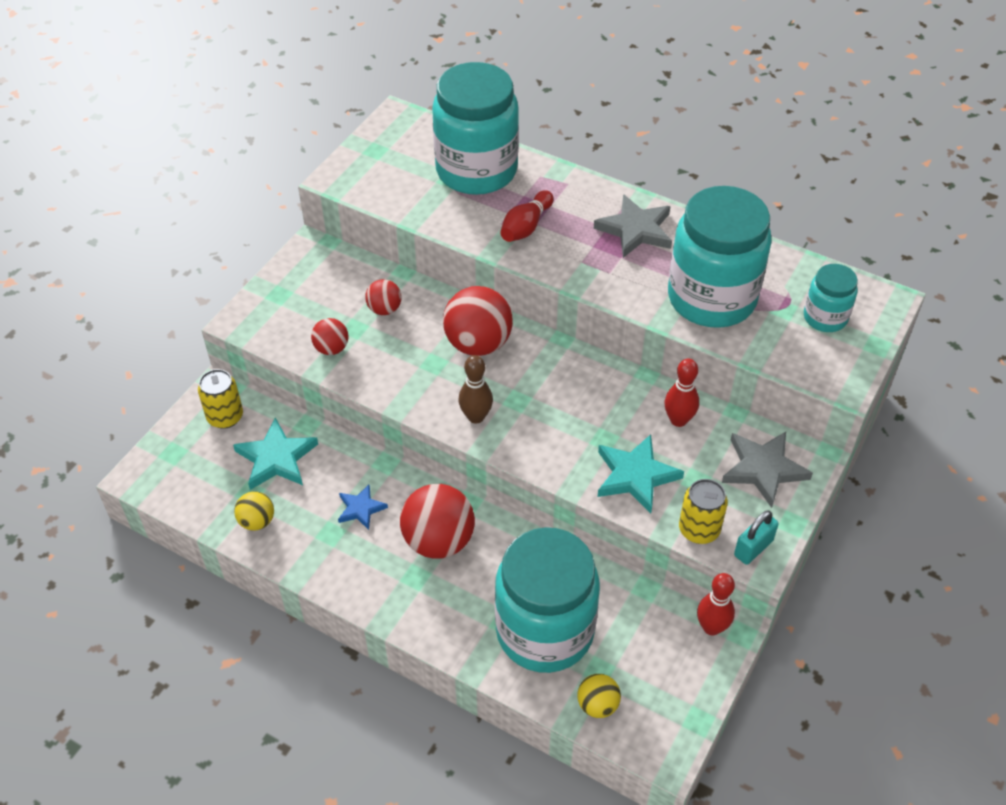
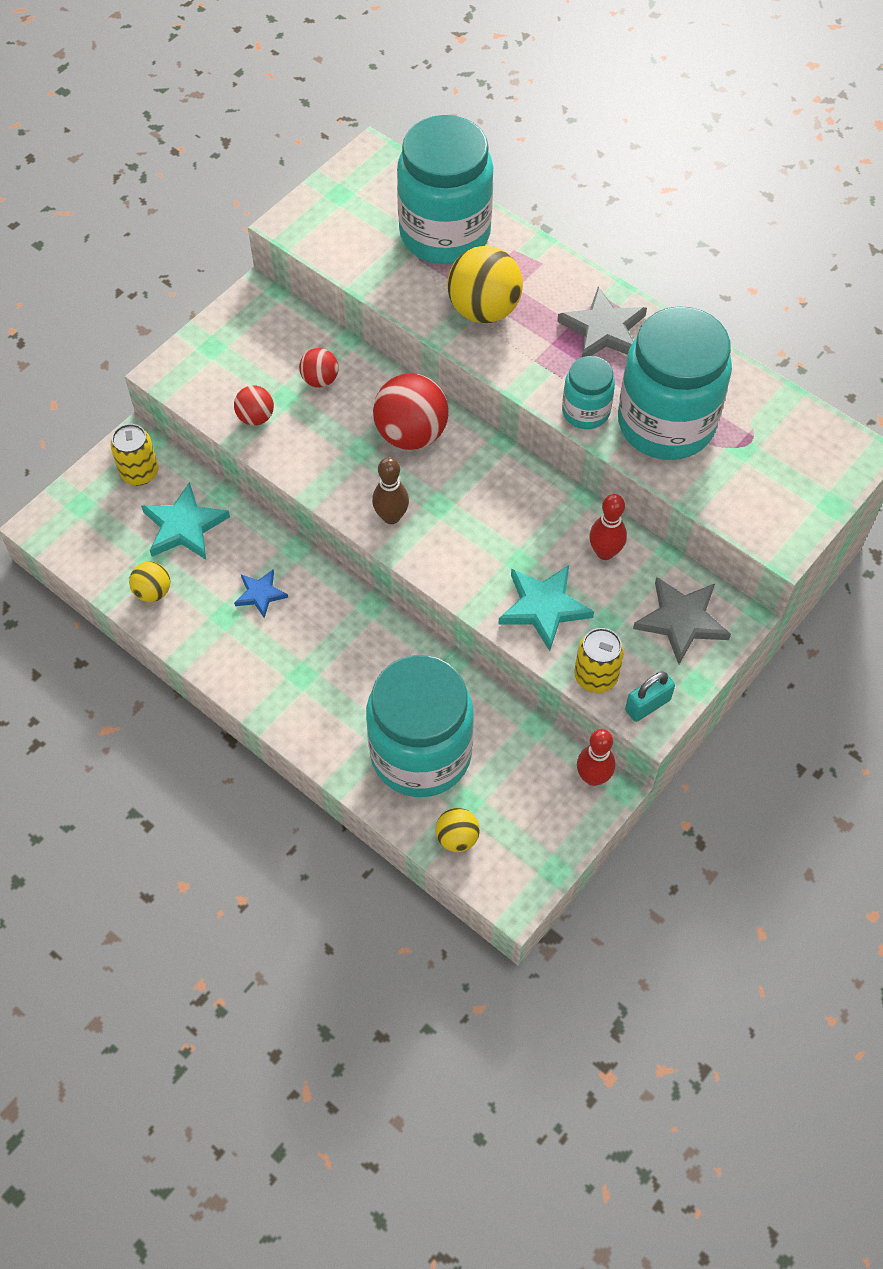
camera: 10 degrees right, 10 degrees up
(438, 541) = (333, 641): red ball -> none
(526, 227) = (484, 310): red bowling pin -> yellow ball
(825, 317) = (785, 464): turquoise jar -> turquoise jar (585, 411)

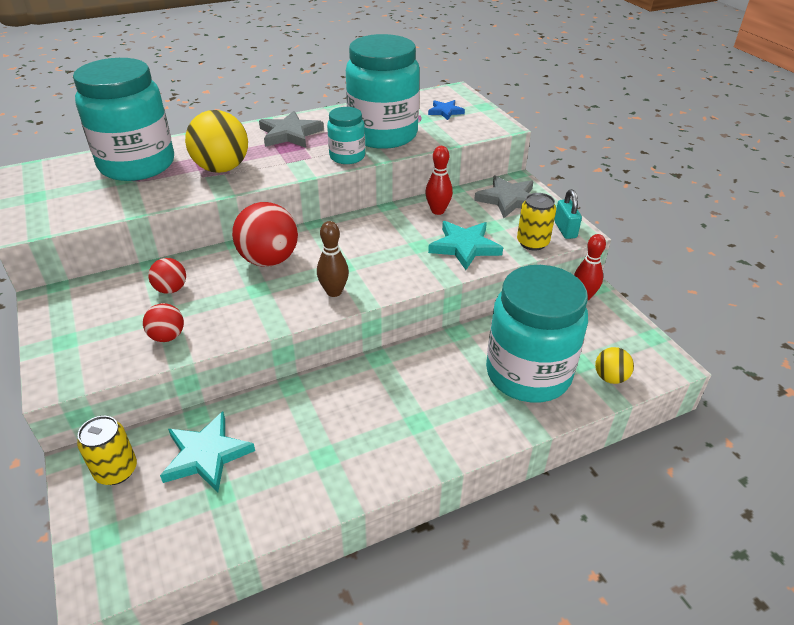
camera: 65 degrees left, 20 degrees down
(153, 592) = (258, 505): yellow ball -> none
(260, 594) = (320, 423): blue star -> blue star (445, 111)

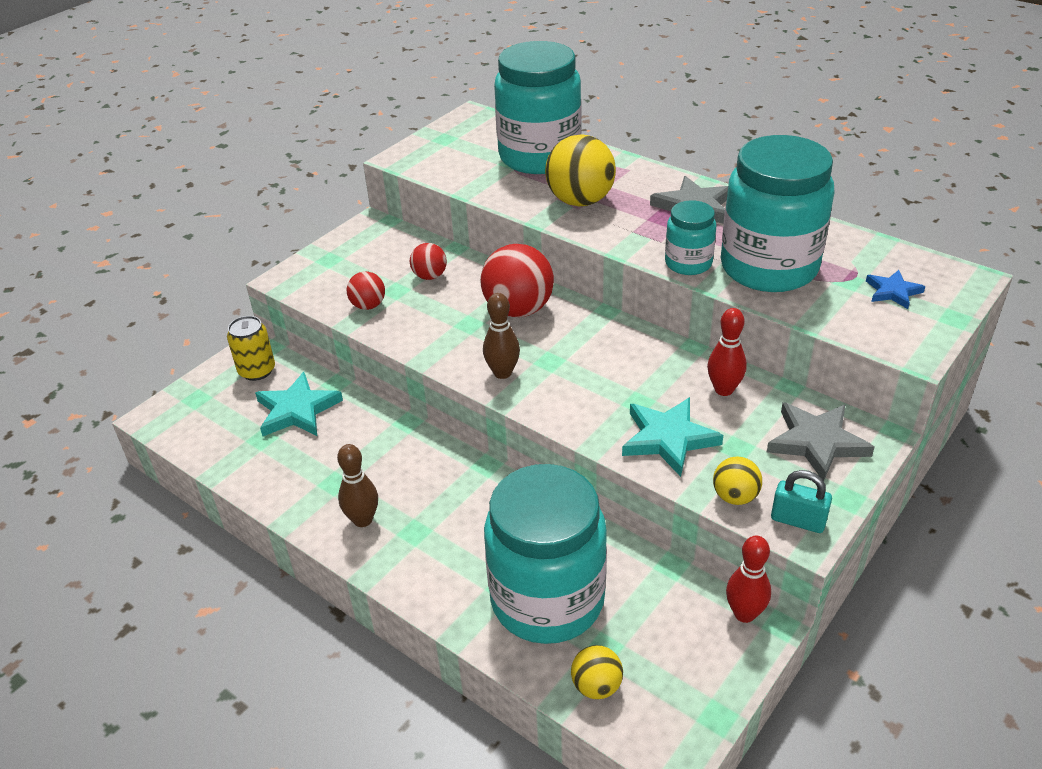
camera: 65 degrees right, 0 degrees up
(382, 450) = (363, 520): none -> brown bowling pin
(532, 243) = (735, 497): yellow can -> yellow ball
(565, 230) = (798, 520): turquoise padlock -> turquoise padlock turned 60 degrees clockwise

